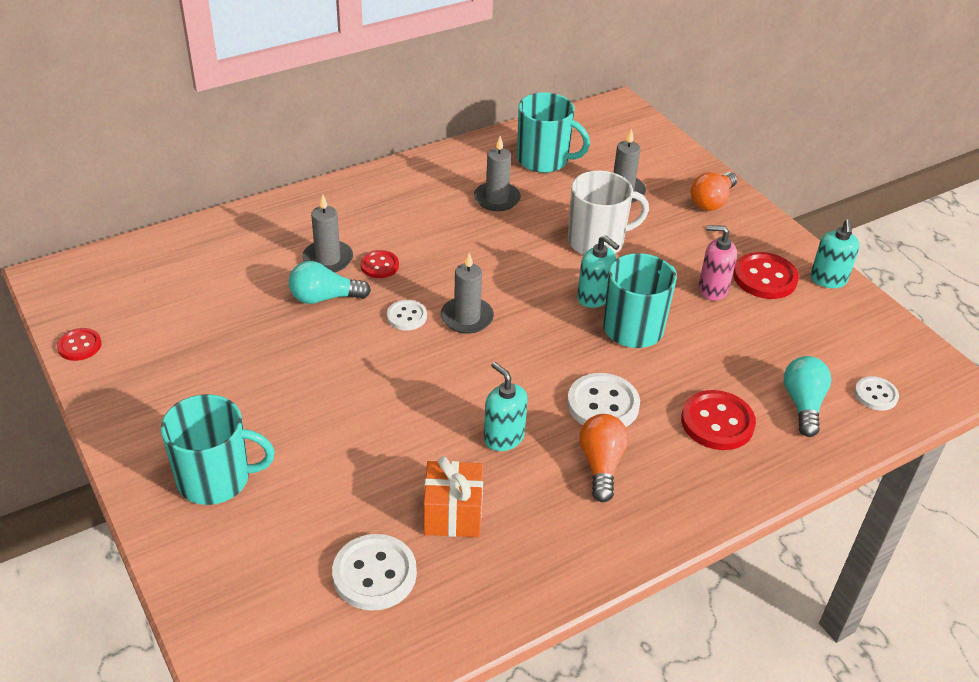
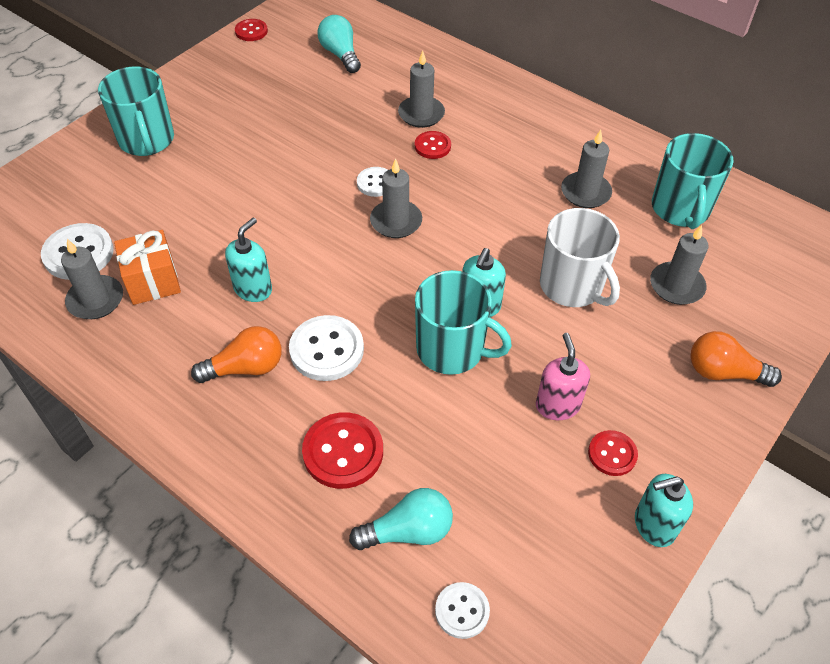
camera: 70 degrees right, 10 degrees up
(324, 298) = (371, 128): turquoise light bulb -> turquoise light bulb (340, 54)
(456, 569) = (96, 300): none -> grey candle
(765, 278) = (612, 454): red button -> red button, size x0.60

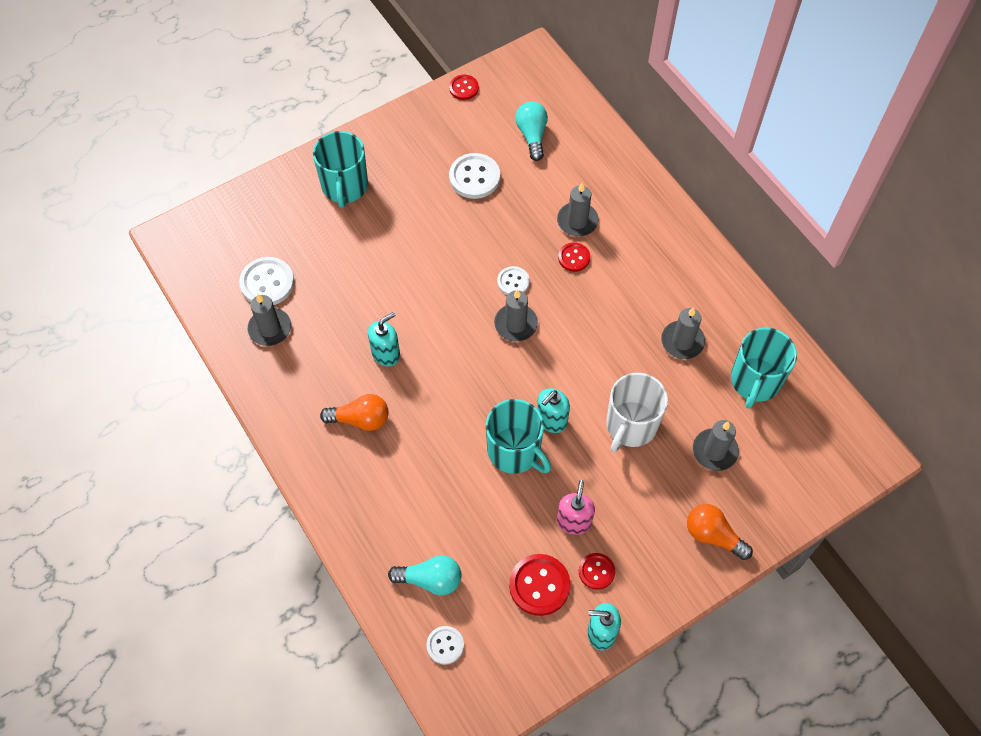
camera: 20 degrees right, 10 degrees up
(153, 281) = (315, 324): orange gift -> none
(326, 350) = (423, 423): white button -> white button (474, 177)
(343, 452) = (407, 507): red button -> red button (539, 585)
(572, 286) = (631, 425): white mug -> white mug turned 45 degrees clockwise

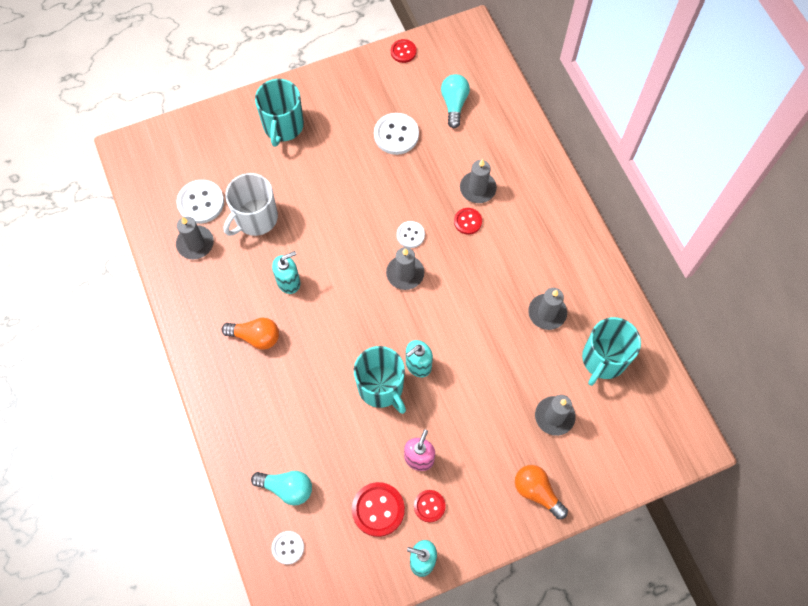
camera: 10 degrees right, 5 degrees up
(631, 425) = (486, 381): white mug -> white mug (255, 218)

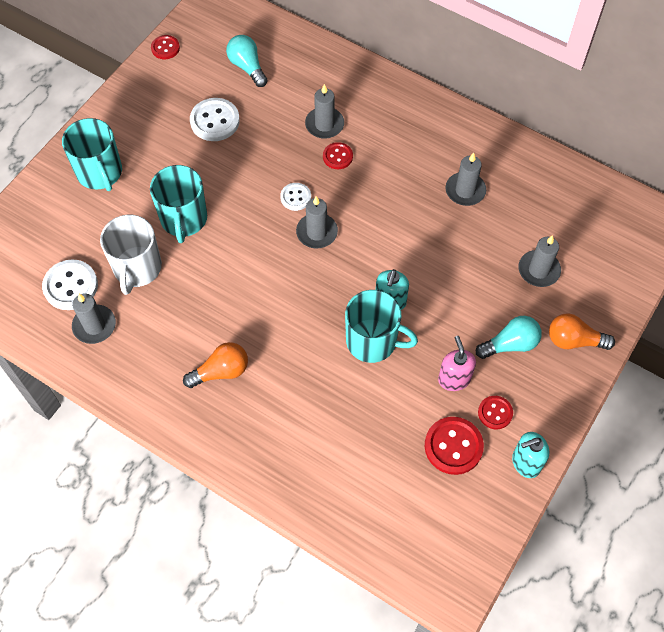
camera: 35 degrees left, 5 degrees down
(287, 488) = (357, 484): turquoise light bulb -> turquoise light bulb (510, 344)
(288, 547) = (399, 535): white button -> none
(289, 282) = (214, 304): turquoise soap dispenser -> none
(603, 359) = (541, 199): turquoise mug -> turquoise mug (184, 219)

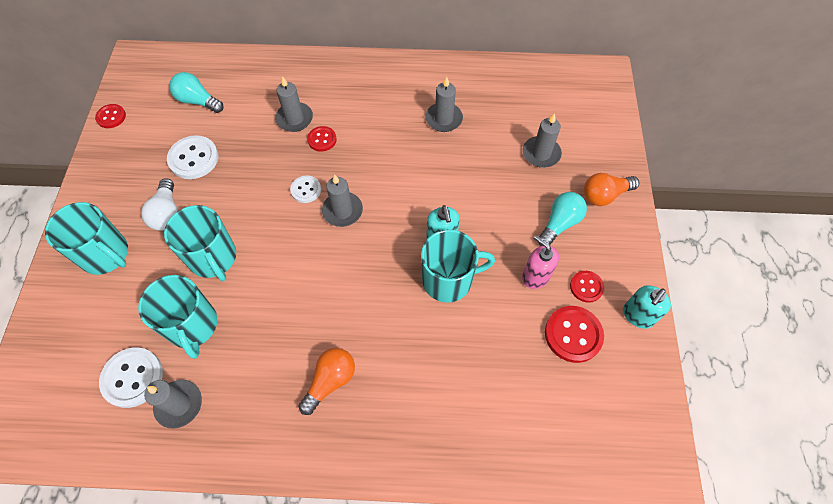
camera: 30 degrees left, 0 degrees up
(137, 268) = (192, 326): white mug -> turquoise mug
(167, 160) = (167, 213): none -> white light bulb

